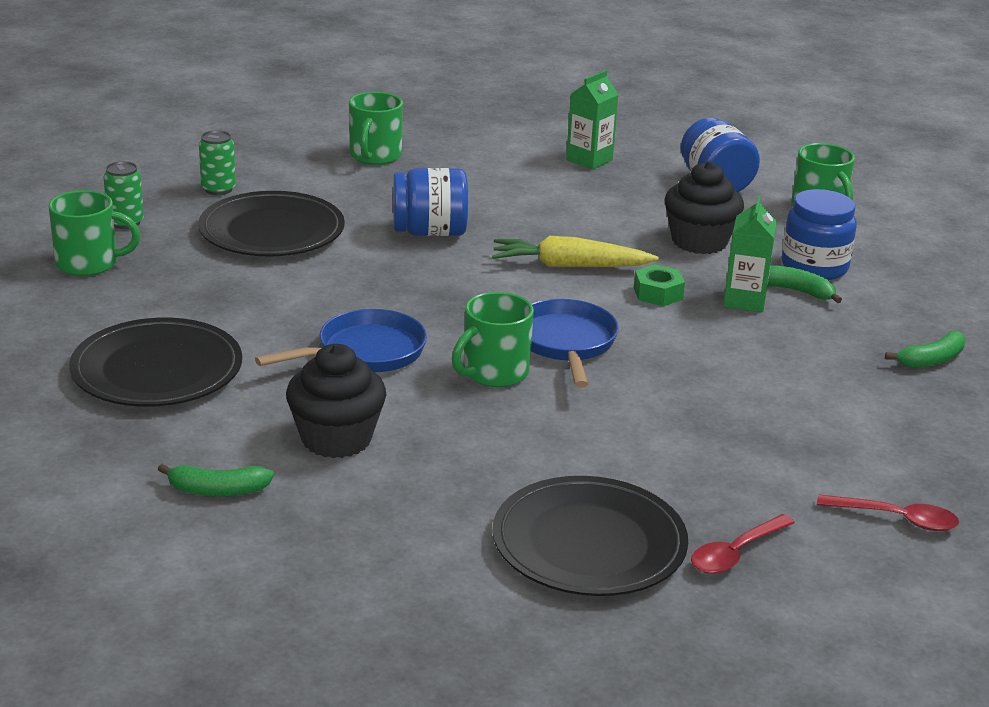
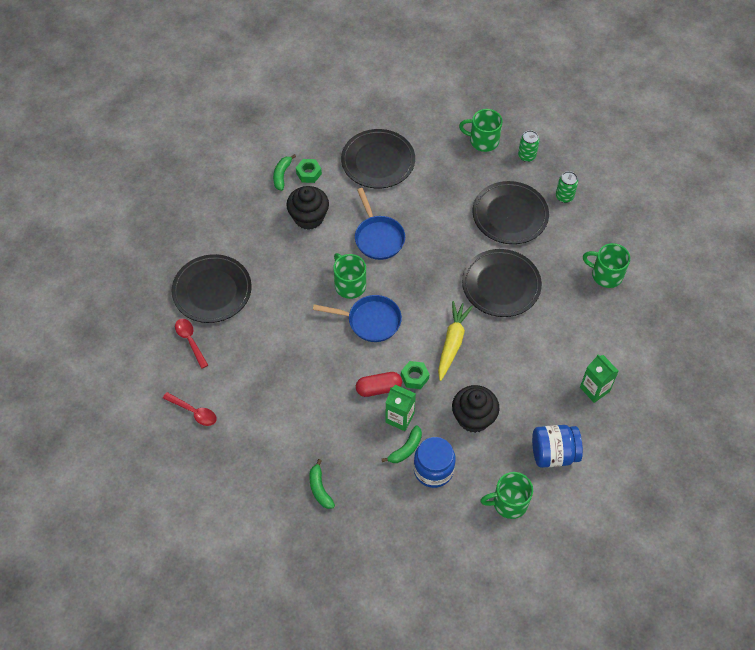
camera: 105 degrees right, 30 degrees up
(89, 263) = (483, 141): green mug -> green mug turned 90 degrees clockwise
(206, 454) = (308, 173): none -> green nut
(430, 232) = (501, 285): blue jar -> black plate
(702, 323) = (378, 388): none -> red capsule
(896, 519) = (194, 412): red spoon -> red spoon turned 90 degrees counterclockwise

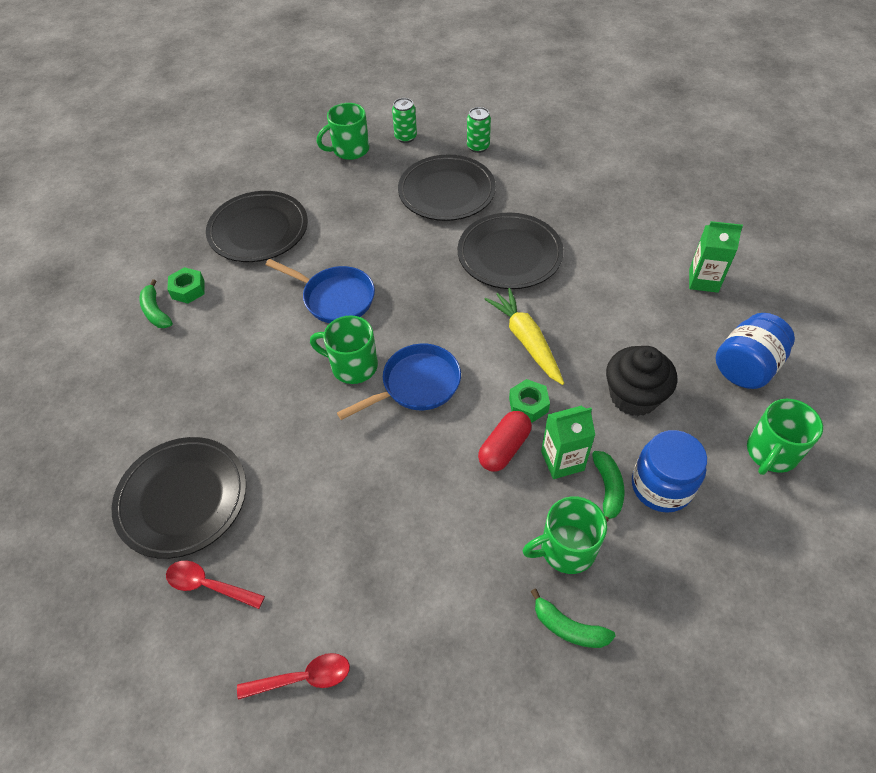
camera: 40 degrees left, 5 degrees down
(309, 217) = (232, 332): black cupcake -> none
(606, 275) = (590, 182): green mug -> green mug (566, 549)

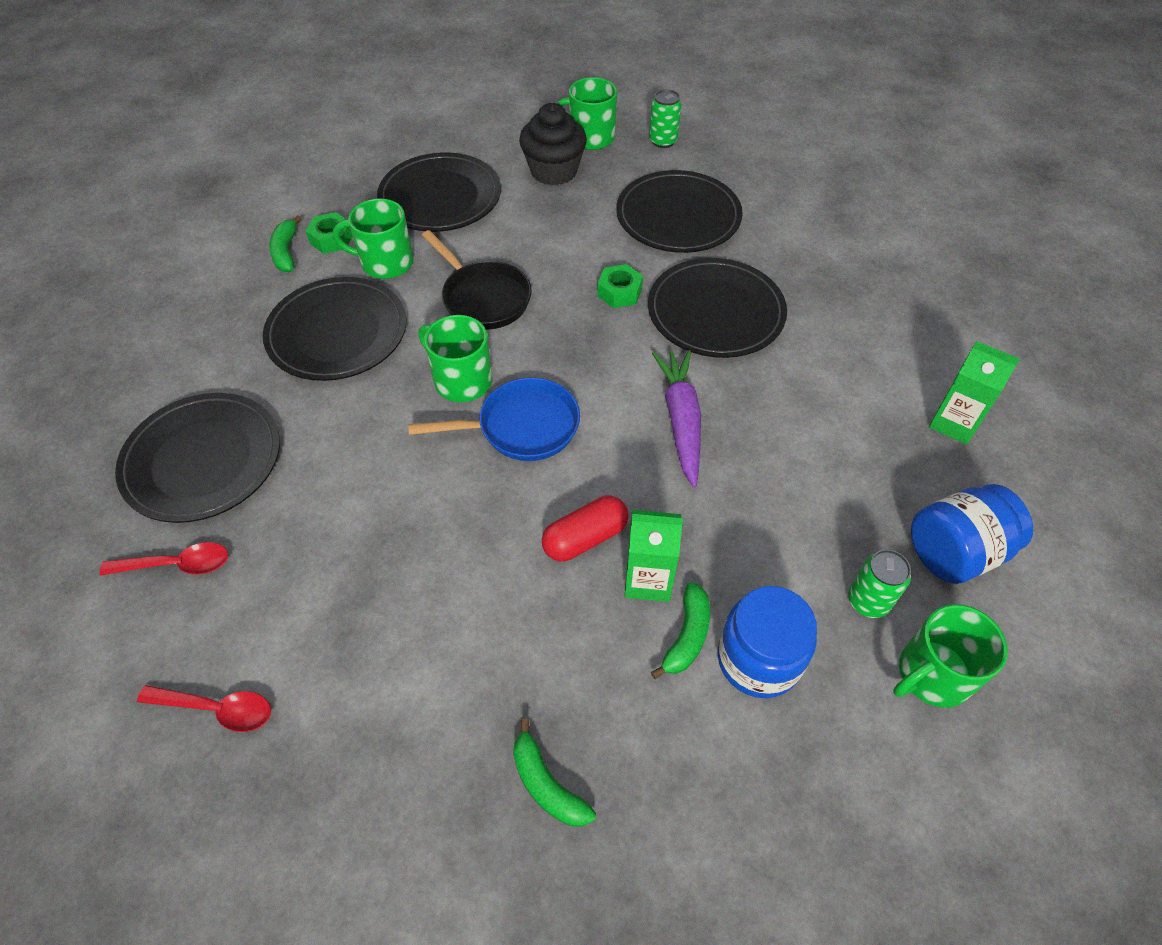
camera: 20 degrees right, 0 degrees up
(208, 585) = (177, 565): red spoon -> red spoon turned 135 degrees clockwise
(235, 362) = (337, 333): none -> black plate
(335, 298) = (483, 298): blue pan -> black pan
(478, 147) = (744, 175): green can -> green can (868, 601)
(526, 340) = (681, 420): yellow carrot -> purple carrot
(528, 405) = (642, 497): green nut -> green nut (619, 292)
(566, 549) = (595, 688): green mug -> green mug (385, 262)
(633, 396) = (782, 535): black cupcake -> black cupcake (554, 171)

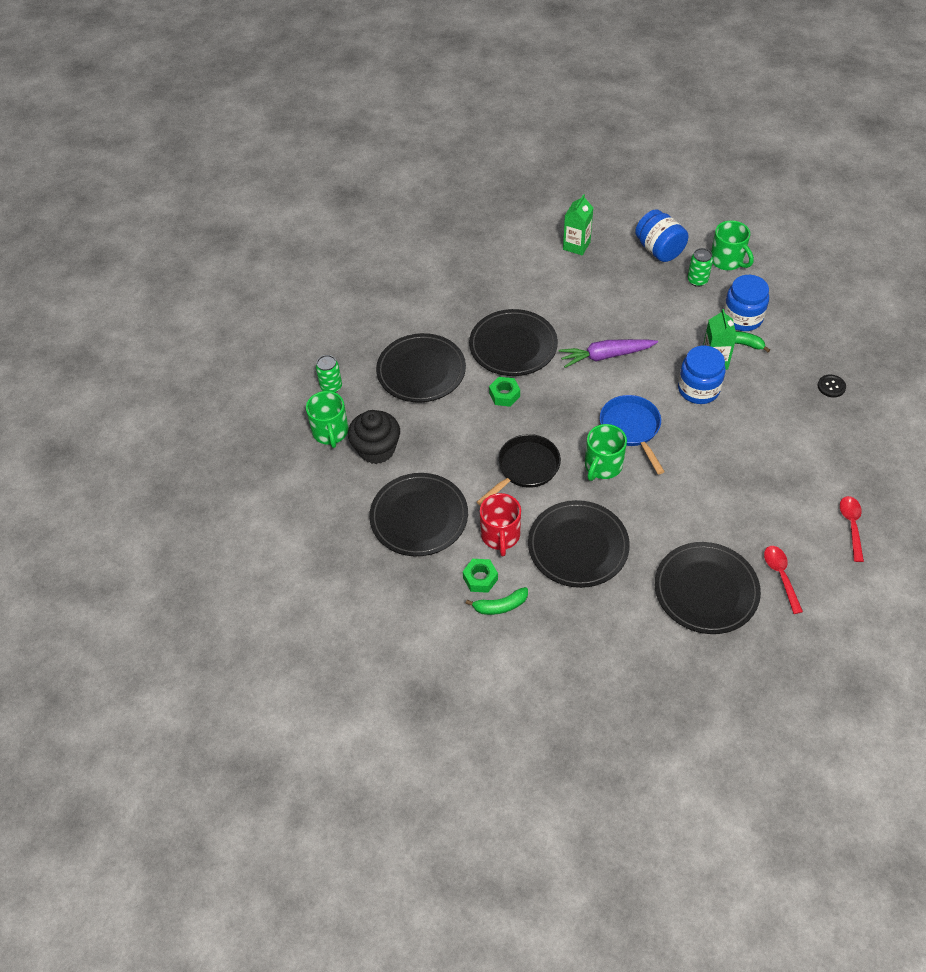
camera: 95 degrees left, 0 degrees up
(385, 262) = (500, 535): green mug -> red mug
(547, 785) = (831, 386): green banana -> black button
(585, 538) = (698, 389): red capsule -> blue jar

